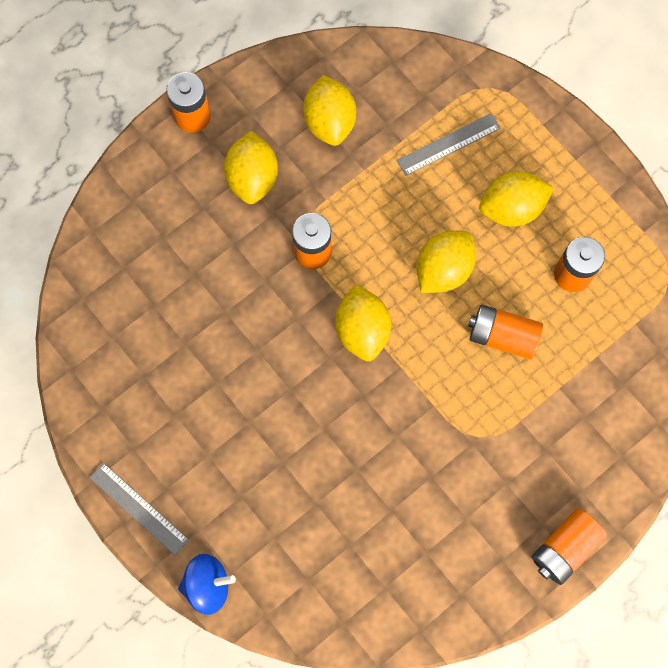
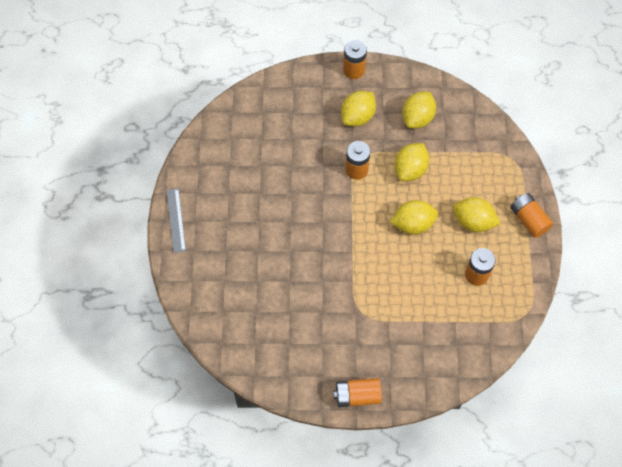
camera: 40 degrees right, 10 degrees down
(208, 585) = (176, 277): blue spinning top -> none
(362, 330) = (348, 222): yellow lemon -> yellow lemon (410, 169)
(448, 144) = (467, 170): grey ruler -> none
(502, 336) = (415, 276): orange battery -> orange battery (529, 220)

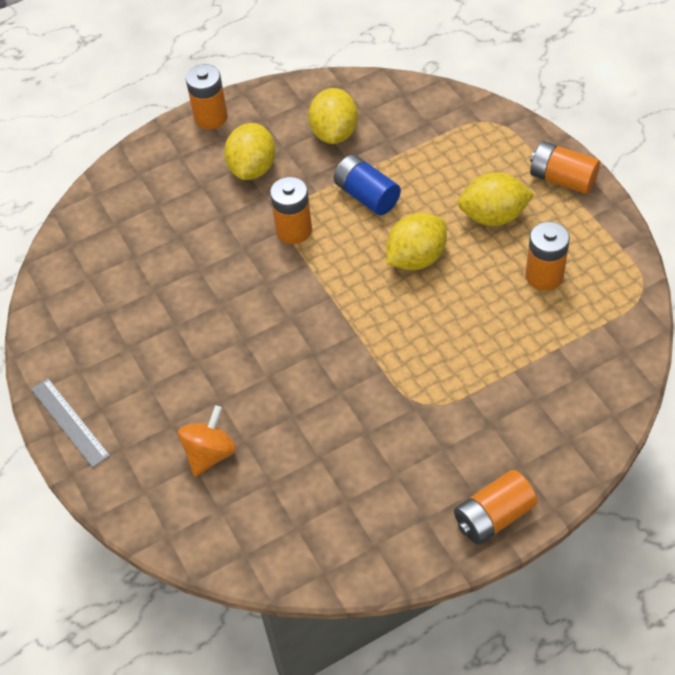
camera: 25 degrees left, 10 degrees down
(236, 278) = (210, 453): none -> orange spinning top
(410, 169) = (367, 196): yellow lemon -> blue battery

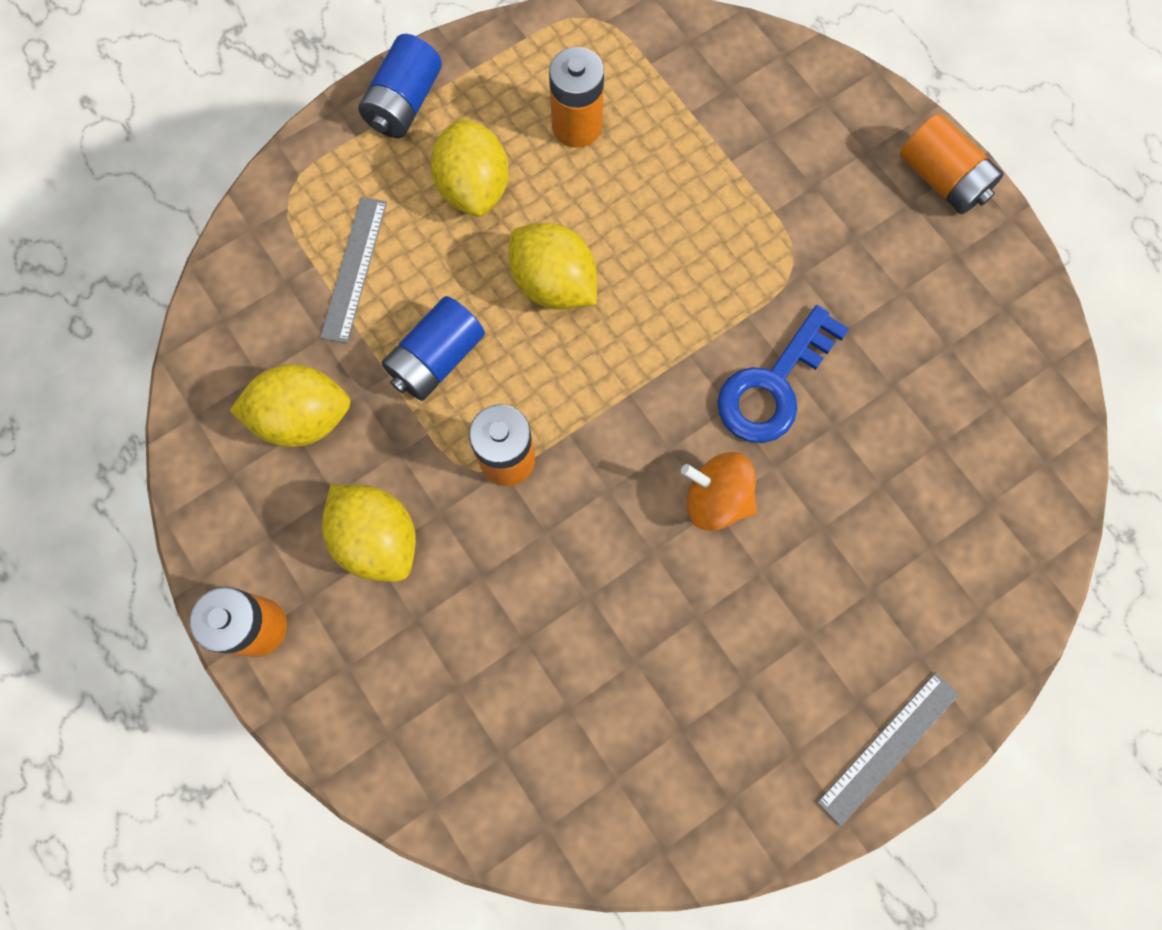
camera: 100 degrees left, 20 degrees up
(210, 453) = (909, 528): orange spinning top -> orange spinning top (716, 499)
(252, 168) = (378, 539): yellow lemon -> yellow lemon turned 45 degrees clockwise
(327, 381) = (773, 386): none -> blue key
(434, 155) = (354, 269): none -> grey ruler
(562, 179) = (404, 103): orange battery -> blue battery

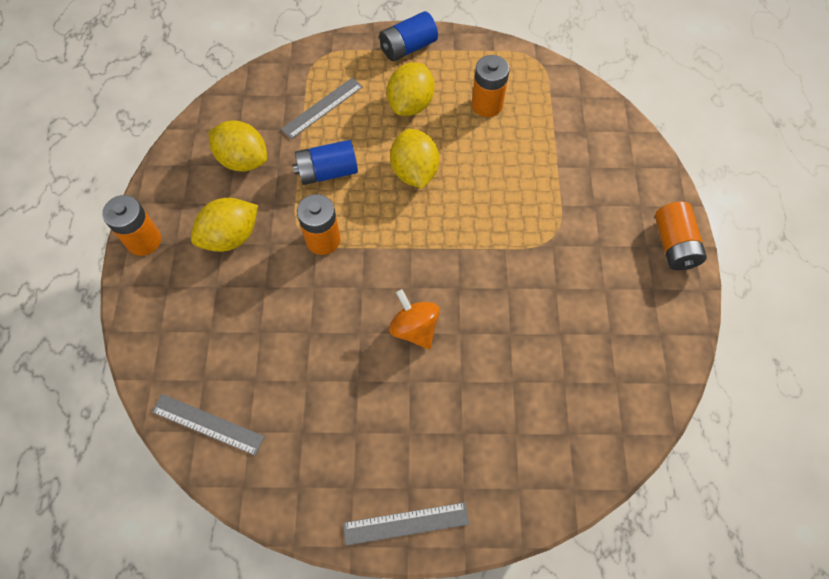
camera: 35 degrees right, 10 degrees down
(378, 539) = (231, 237): yellow lemon -> yellow lemon turned 60 degrees clockwise
(555, 808) = (207, 424): none -> grey ruler
(773, 386) = (491, 292): blue key -> none

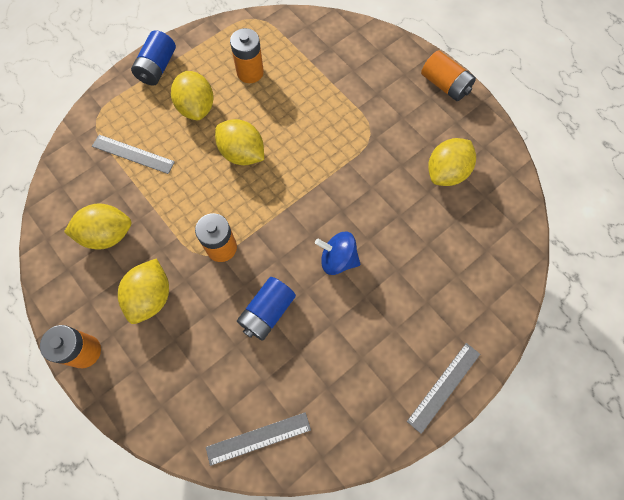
camera: 40 degrees left, 5 degrees up
(322, 108) = (133, 154): grey ruler -> grey ruler turned 75 degrees counterclockwise
(327, 172) = (180, 197): blue battery -> blue battery (267, 312)
(414, 328) = (338, 259): orange spinning top -> blue spinning top
(596, 329) = (446, 172): none -> yellow lemon

